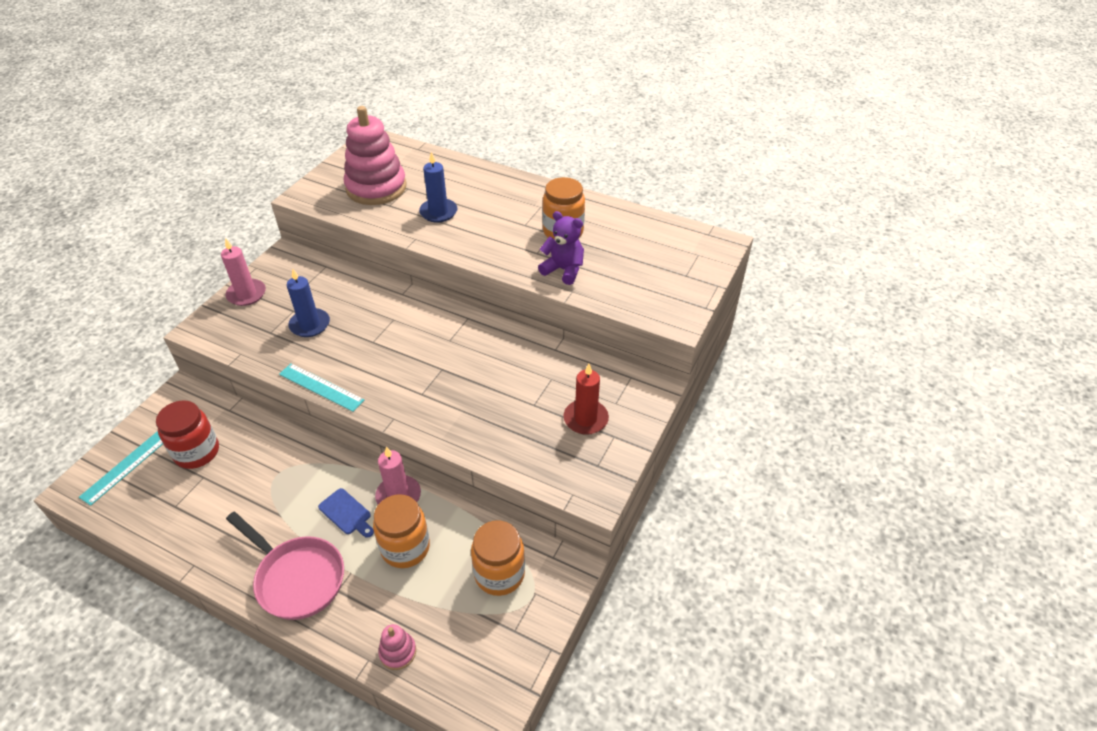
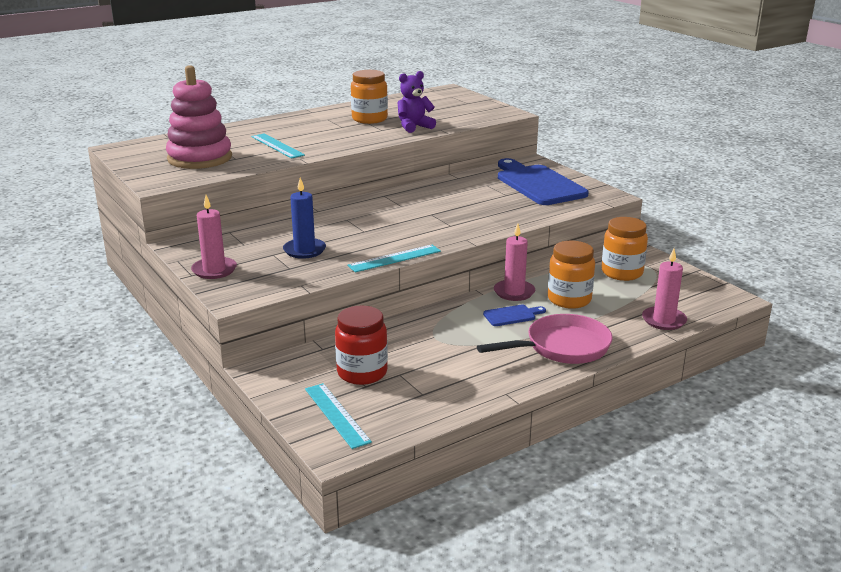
camera: 60 degrees left, 20 degrees down
(398, 652) = (664, 320): pink stacking toy -> pink candle
(438, 212) = (277, 146): blue candle -> turquoise ruler
(585, 419) = (538, 184): red candle -> blue cutting board

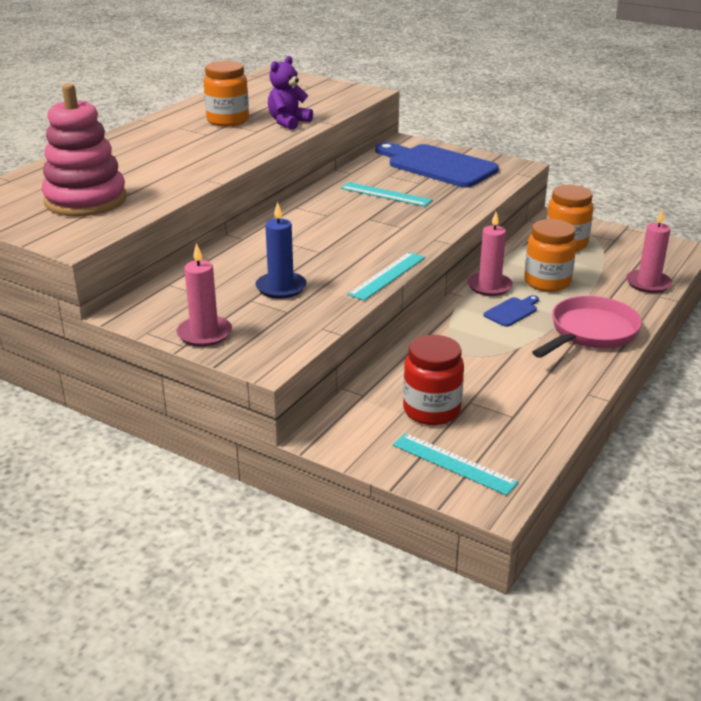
camera: 25 degrees left, 5 degrees up
(277, 146) = (161, 169): turquoise ruler -> turquoise ruler (386, 194)

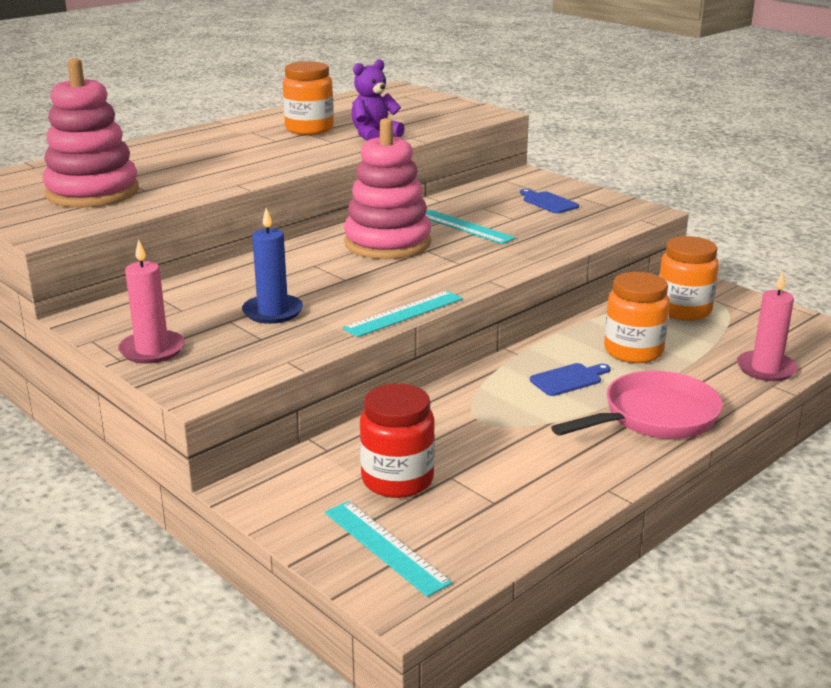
camera: 15 degrees right, 5 degrees down
(333, 216) = (387, 243): none -> pink stacking toy
(437, 165) = (548, 202): blue cutting board -> blue cutting board, size x0.44
(489, 286) = (557, 347): pink candle -> none

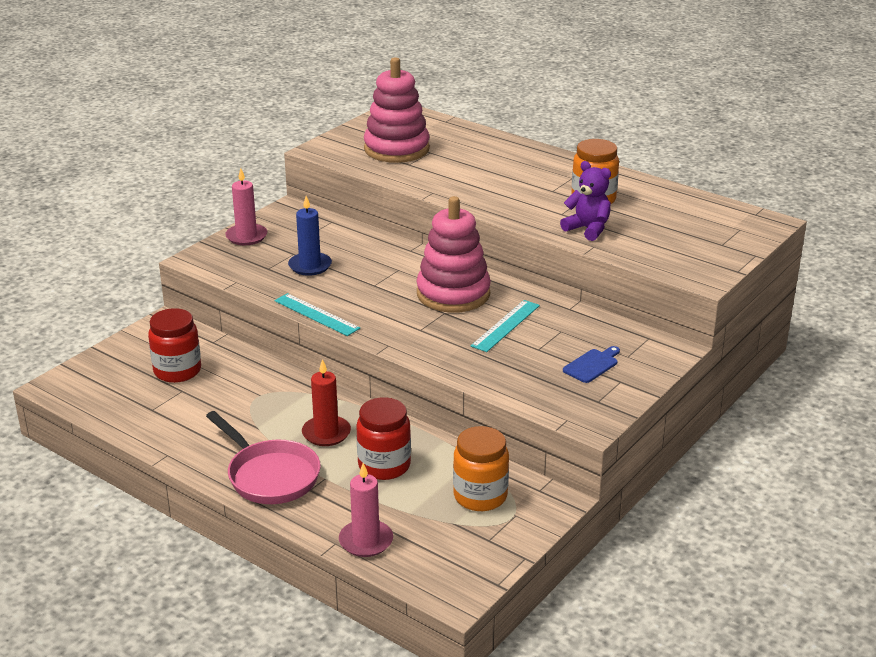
camera: 80 degrees right, 5 degrees up
(385, 547) = (105, 374): turquoise ruler -> none
(569, 379) = (326, 433): blue cutting board -> red candle
(633, 351) = (384, 466): orange jar -> red jar

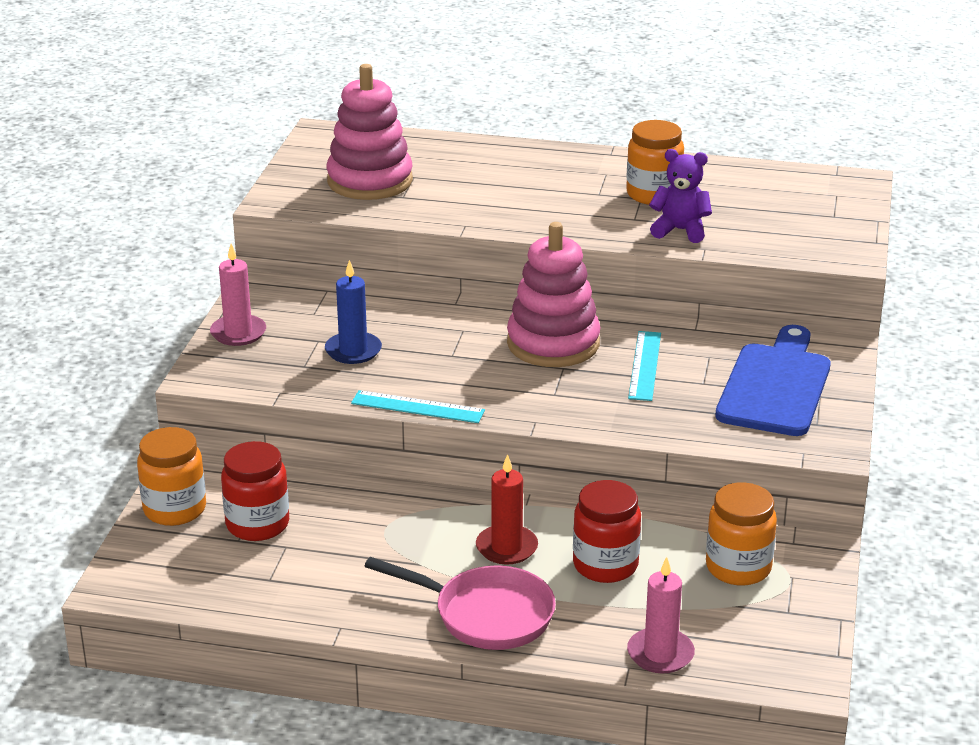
camera: 25 degrees left, 0 degrees up
(135, 347) = (175, 509): none -> orange jar
(592, 365) = (776, 386): blue cutting board -> blue cutting board, size x2.30

